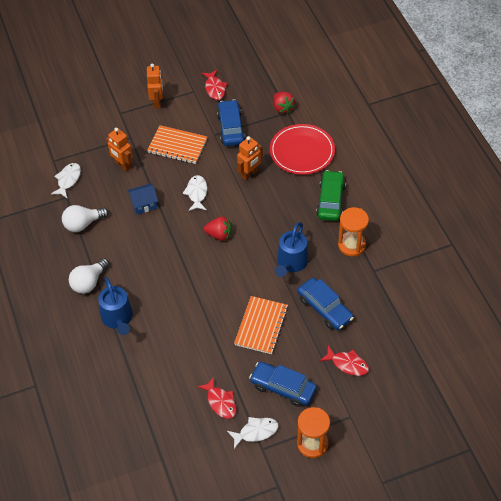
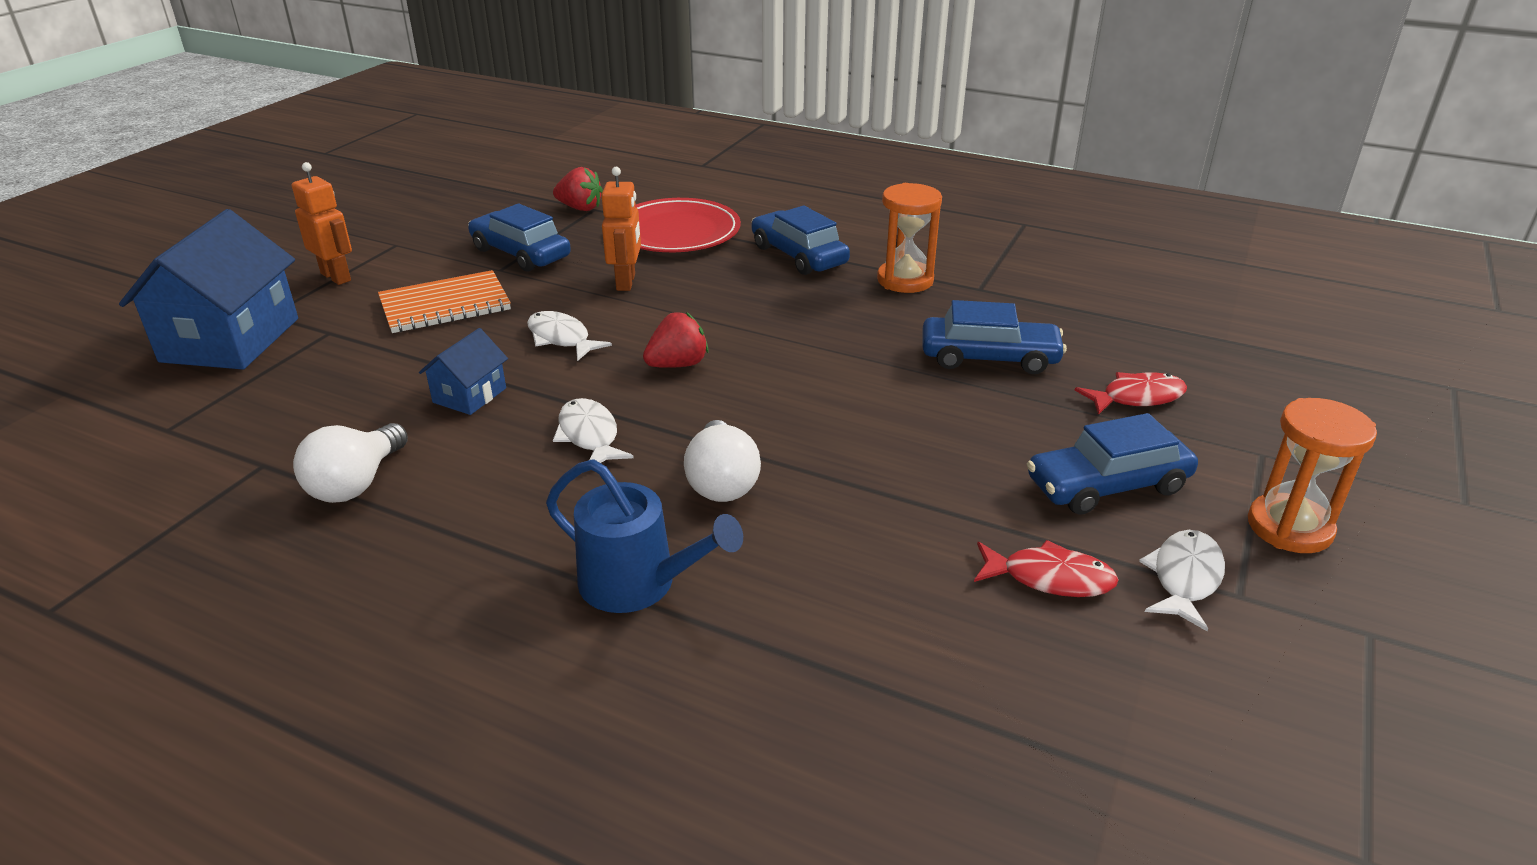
camera: 45 degrees left, 20 degrees down
(68, 180) = (240, 439): white fish -> white fish (589, 436)
(89, 282) = (486, 565): white light bulb -> white light bulb (721, 482)
(99, 121) = (231, 340): none -> blue house
(122, 165) = (354, 369): orange robot -> none
(215, 88) = (433, 229): red fish -> none
(261, 326) = (933, 431): orange notebook -> none
(291, 263) = (851, 337): blue watering can -> none
(331, 200) = (798, 255): green car -> blue car

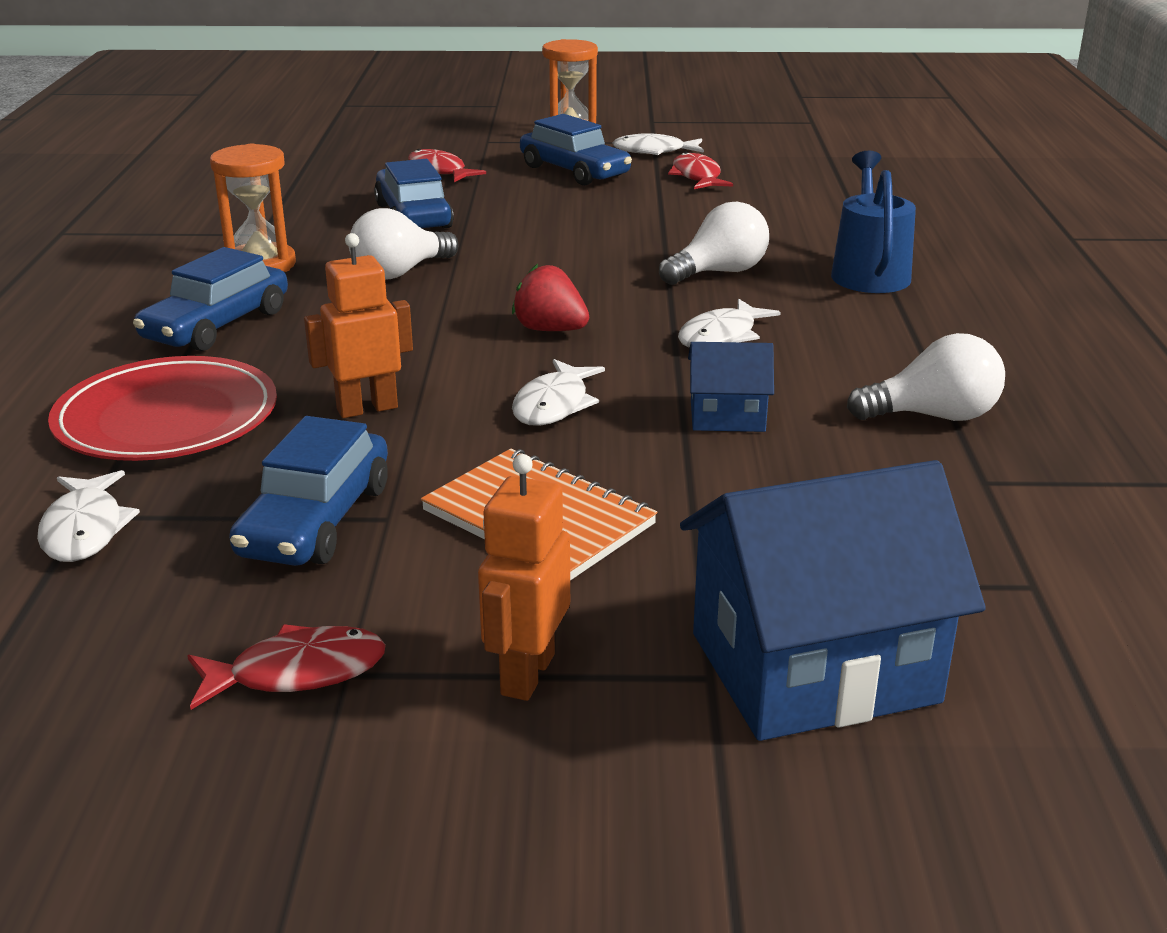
camera: 115 degrees left, 5 degrees down
(410, 236) = (297, 672): none -> red fish
(580, 208) = (85, 529): red strawberry -> white fish
(848, 328) = (400, 272): none -> white light bulb

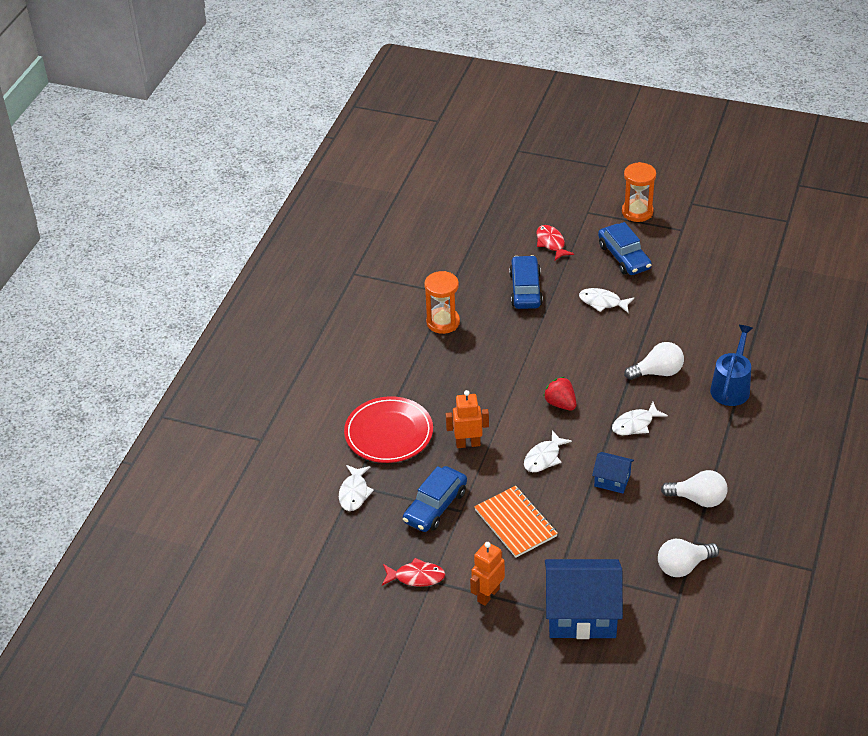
camera: 20 degrees right, 15 degrees up
(216, 325) = (416, 370): blue car -> none
(400, 272) = (506, 342): white light bulb -> white light bulb (683, 566)
(654, 151) = (677, 242): white fish -> white fish (602, 302)
(697, 177) = (688, 275): red fish -> none

